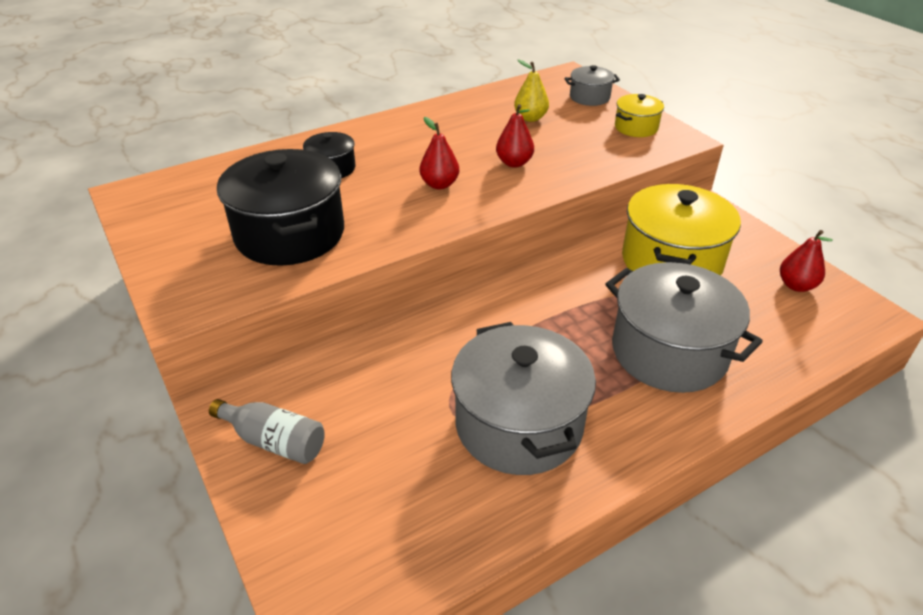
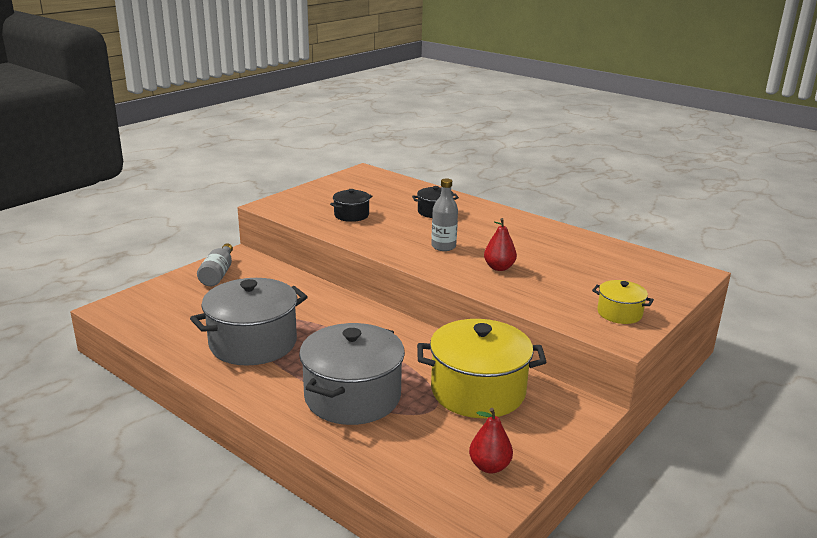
camera: 70 degrees right, 15 degrees down
(290, 234) = (351, 215): black pot -> black pot, size x0.49
(439, 184) = (443, 246): red pear -> grey bottle
(530, 118) = (582, 265): yellow pear -> none
(589, 97) = (656, 286): grey pot -> none

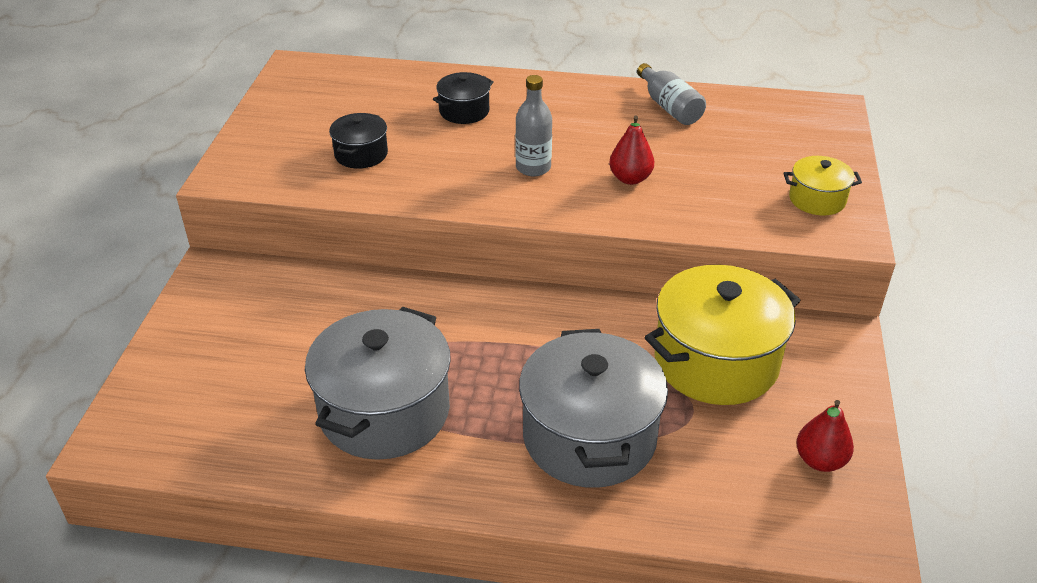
camera: 30 degrees left, 15 degrees up
(218, 274) = (214, 314): grey bottle -> grey bottle (669, 107)

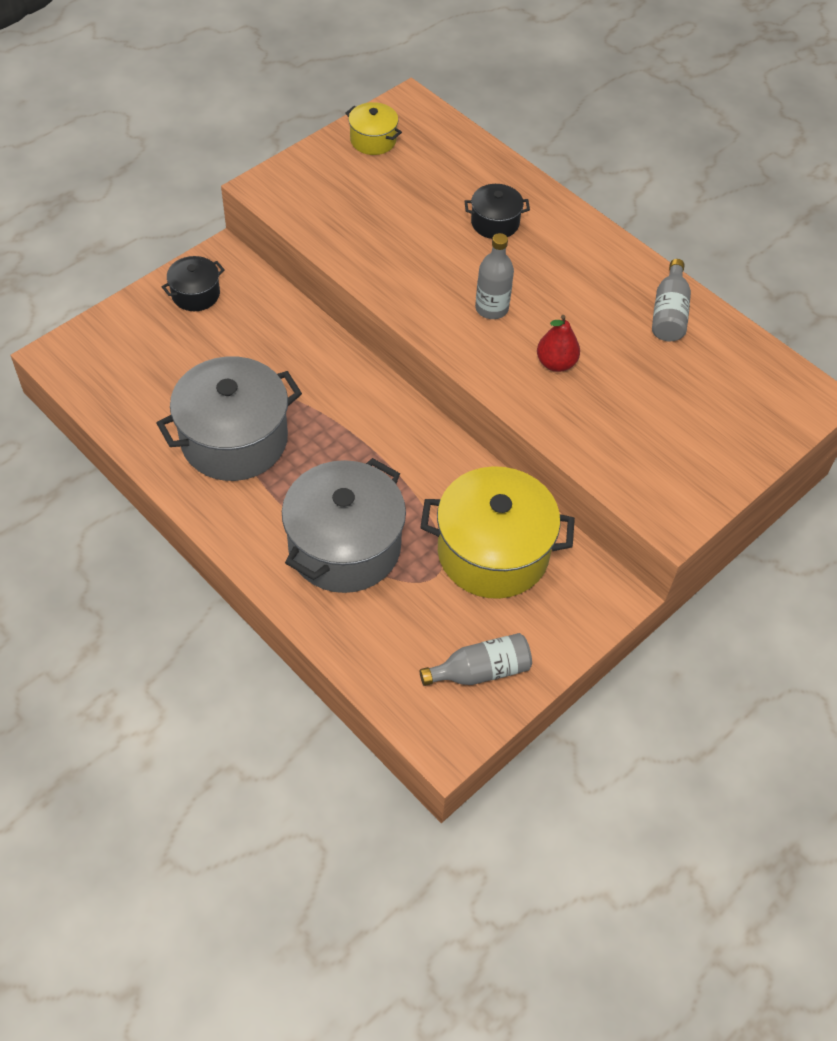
camera: 35 degrees right, 15 degrees up
(361, 154) = (377, 221): black pot -> black pot (195, 294)
(817, 199) = (686, 473): yellow pot -> yellow pot (373, 140)
(820, 460) = (481, 671): red pear -> grey bottle

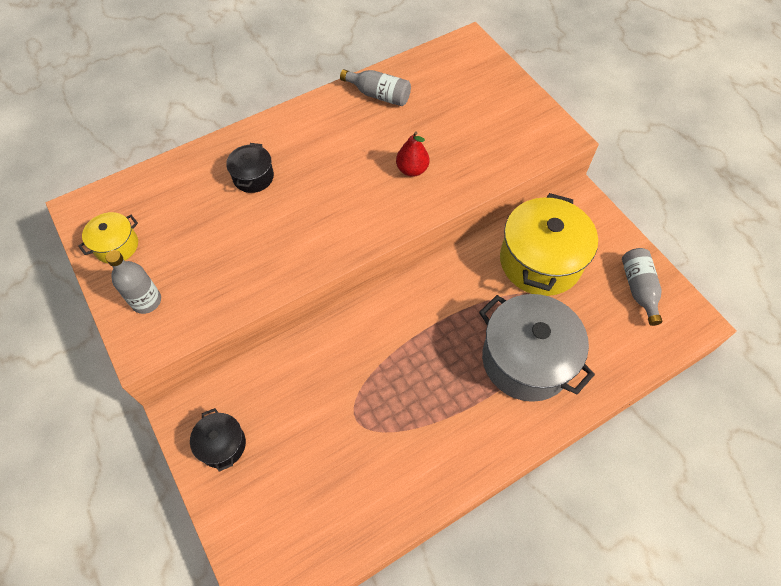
camera: 75 degrees left, 5 degrees up
(234, 440) = (405, 431): grey pot -> none
(491, 308) = (346, 198): grey bottle -> grey bottle (146, 301)

